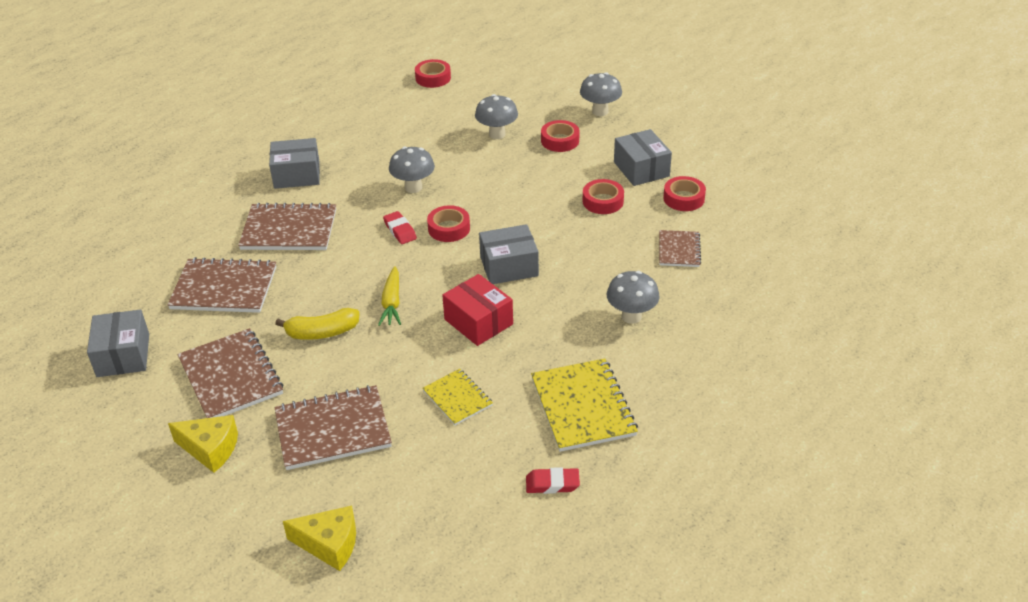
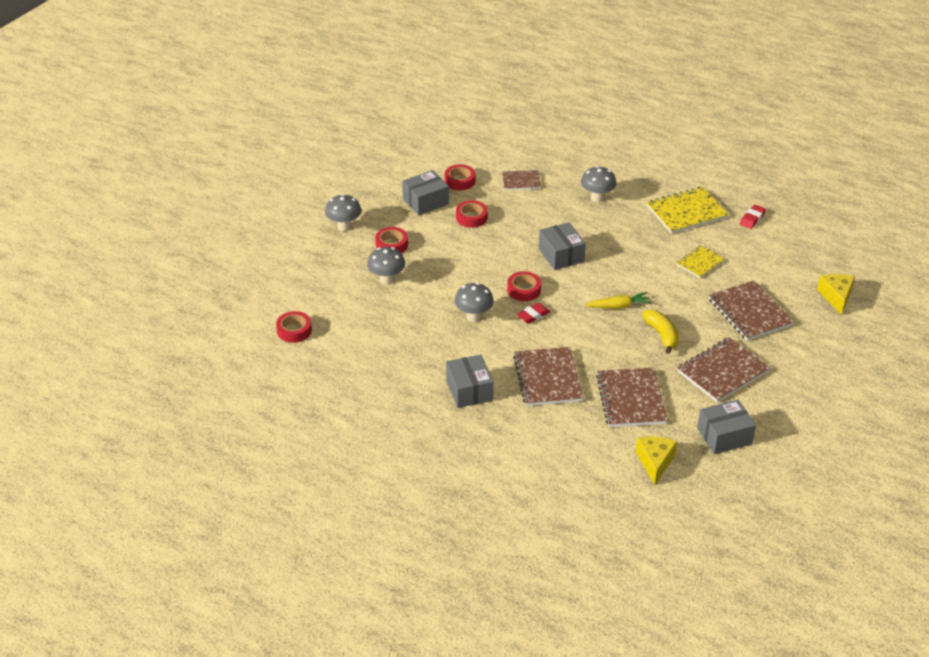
camera: 100 degrees left, 0 degrees up
(210, 449) = (790, 365): yellow cheese -> yellow cheese (655, 462)
(478, 322) = (625, 262): red box -> none
(552, 484) = (752, 219): red eraser -> red eraser turned 45 degrees clockwise

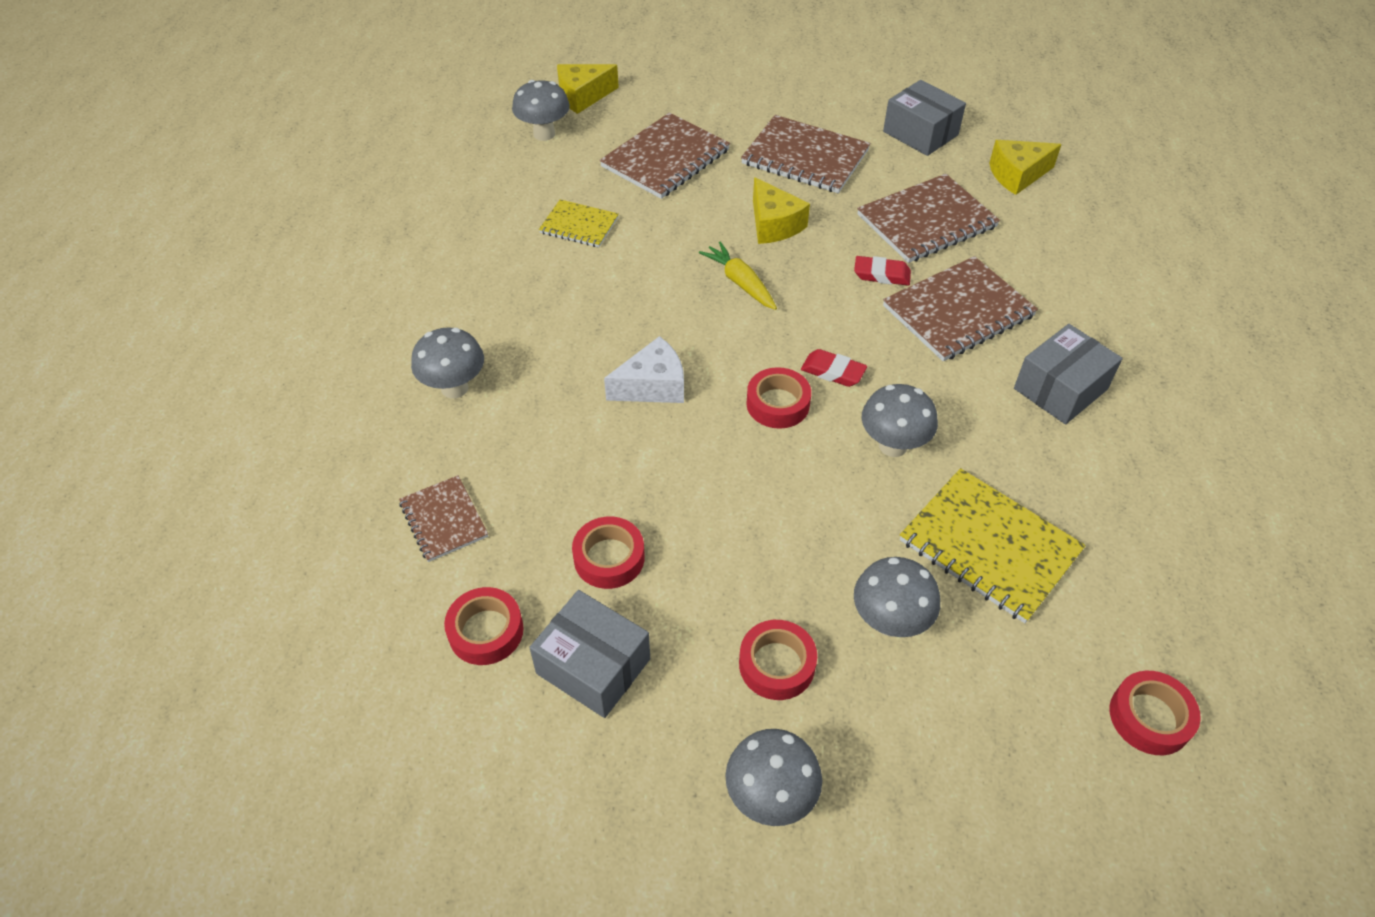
camera: 115 degrees left, 10 degrees up
(561, 255) = (653, 386): grey box -> white cheese
(662, 335) = (773, 224): yellow banana -> yellow cheese
(686, 212) = (448, 268): yellow notebook -> yellow notebook (989, 546)
(752, 219) = (434, 198): red eraser -> red eraser (881, 275)
(799, 271) = (544, 134): none -> grey mushroom

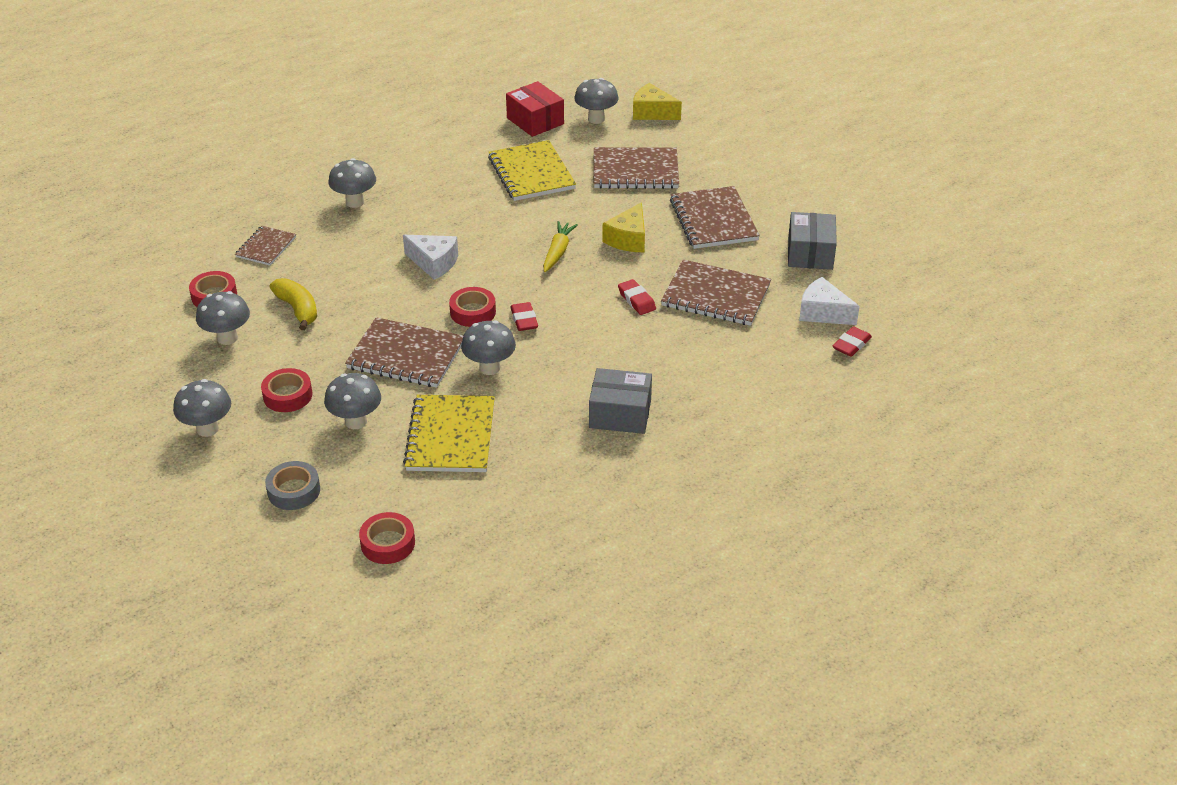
camera: 50 degrees right, 10 degrees down
(490, 173) = (535, 121): none -> red box
(579, 225) = (531, 173): yellow notebook -> yellow notebook, size x1.73
(593, 666) = (227, 338): grey box -> grey mushroom
(609, 558) = (298, 309): red tape -> yellow banana
(958, 311) = (641, 344): brown notebook -> brown notebook (406, 355)
(978, 764) = (294, 491): none -> grey tape
(1017, 175) = (823, 313): yellow cheese -> white cheese
(1080, 186) = (851, 345): none -> red eraser

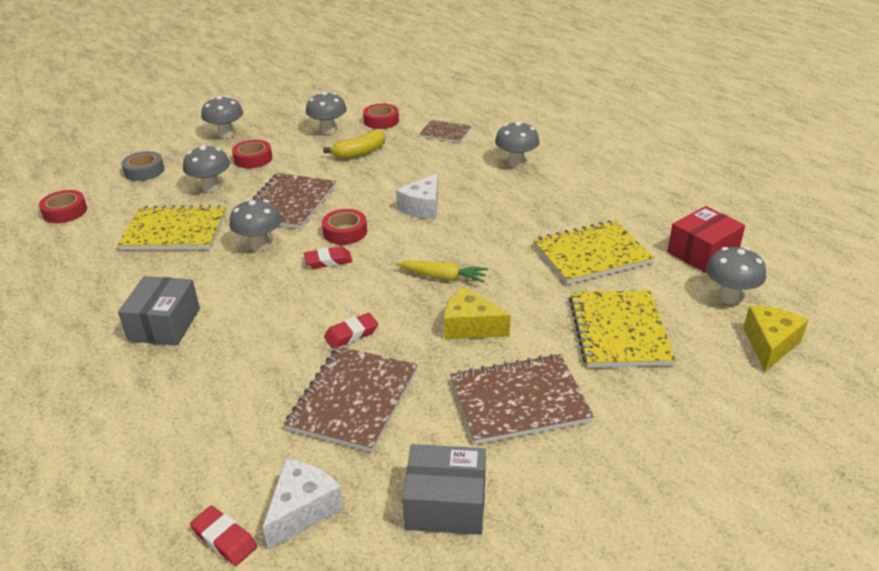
camera: 90 degrees right, 5 degrees down
(635, 171) = (619, 331): brown notebook -> yellow notebook

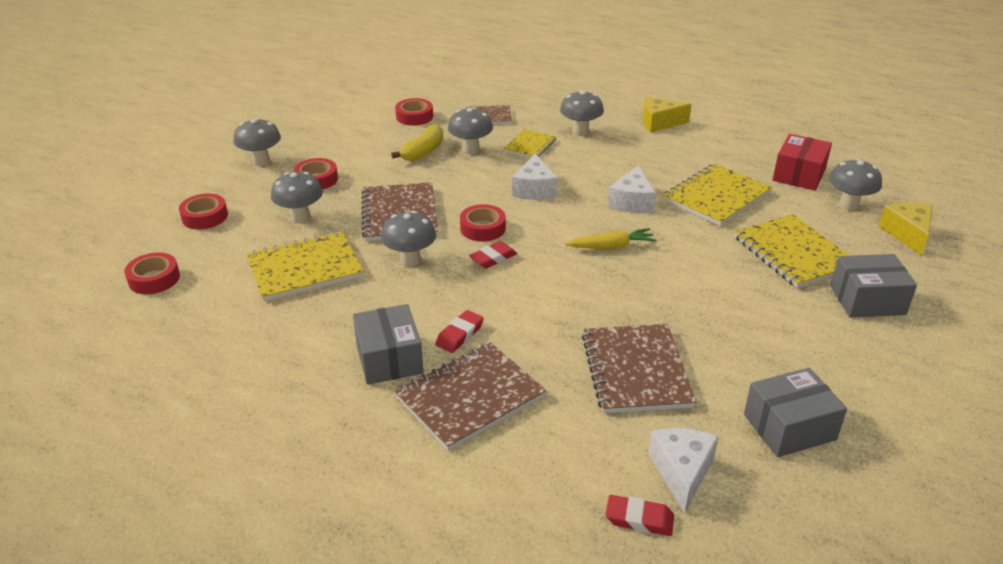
camera: 25 degrees left, 0 degrees up
(144, 171) = (205, 217): grey tape -> red tape
(328, 131) = (369, 136): grey mushroom -> grey mushroom (470, 150)
(351, 334) = (579, 316): red eraser -> red eraser (459, 335)
(457, 166) = (530, 145): none -> yellow notebook
(470, 326) = (674, 282): yellow cheese -> yellow cheese (659, 123)
(502, 240) = (632, 202): none -> white cheese
(519, 401) = (769, 330): brown notebook -> brown notebook (470, 397)
(654, 402) = (867, 300): none -> grey box

